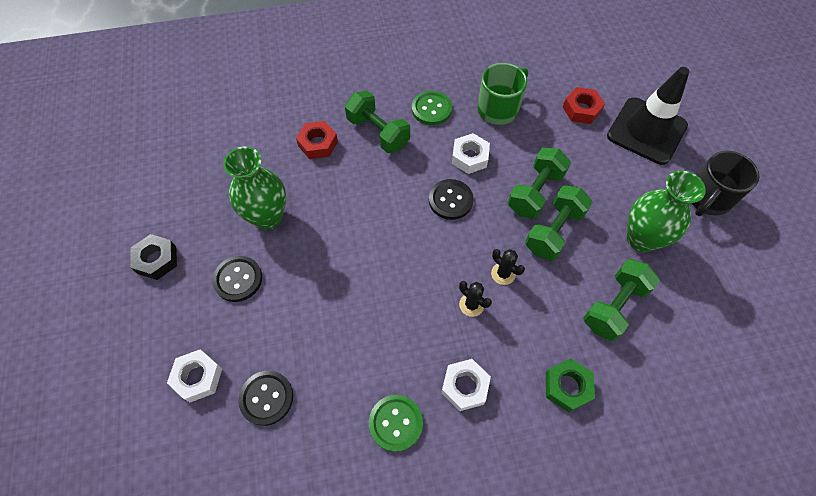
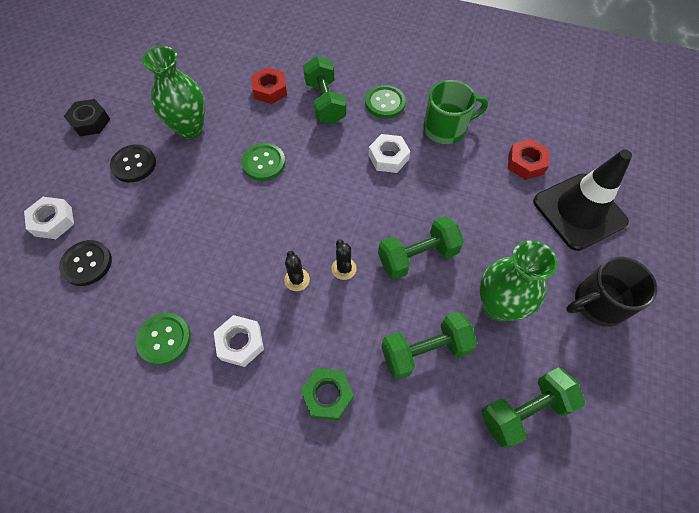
camera: 30 degrees right, 0 degrees up
(364, 215) = (264, 163): none -> green button
(450, 200) = (344, 185): black button -> none
(535, 192) = (425, 215): green dumbbell -> green dumbbell (524, 411)

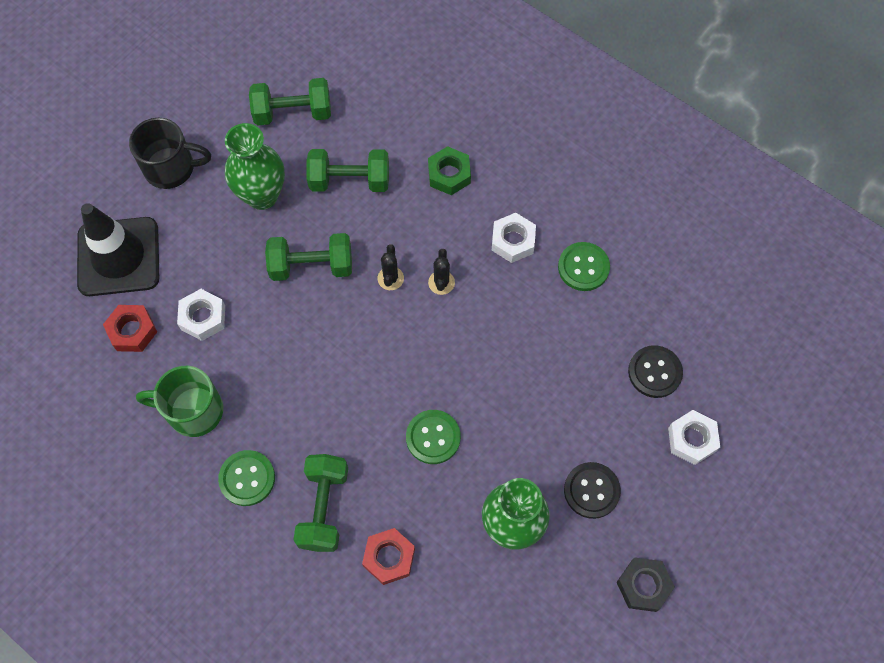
camera: 160 degrees left, 5 degrees up
(388, 157) = (283, 393): white nut -> white nut (203, 317)

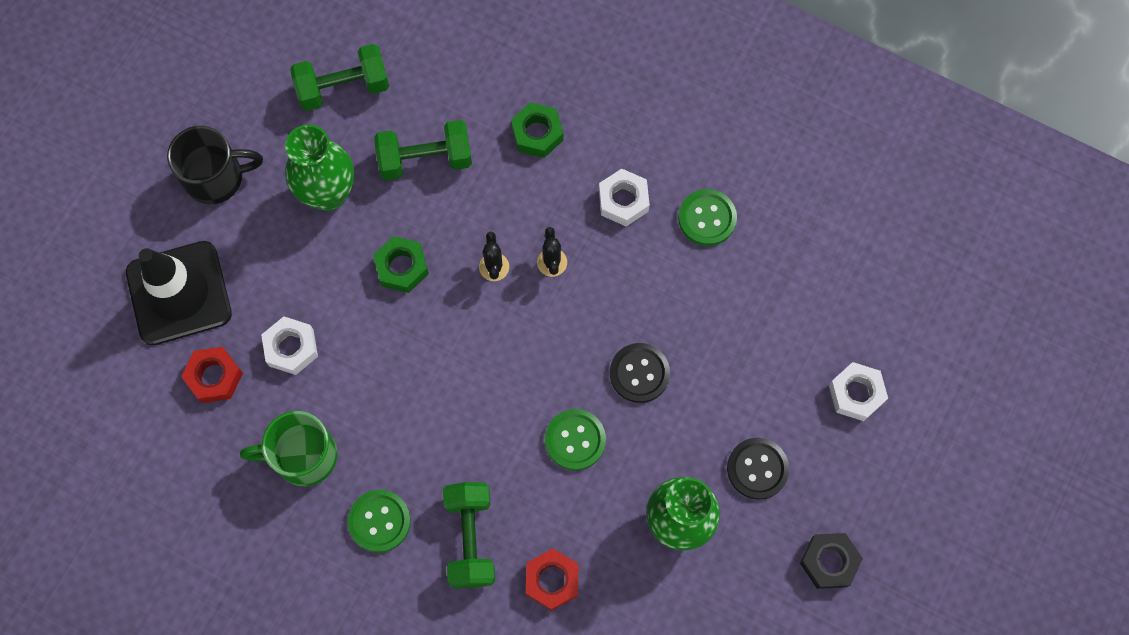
camera: 10 degrees left, 5 degrees up
(311, 266) = (402, 267): green dumbbell -> green nut
(654, 372) = (804, 325): black button -> black button (639, 373)

